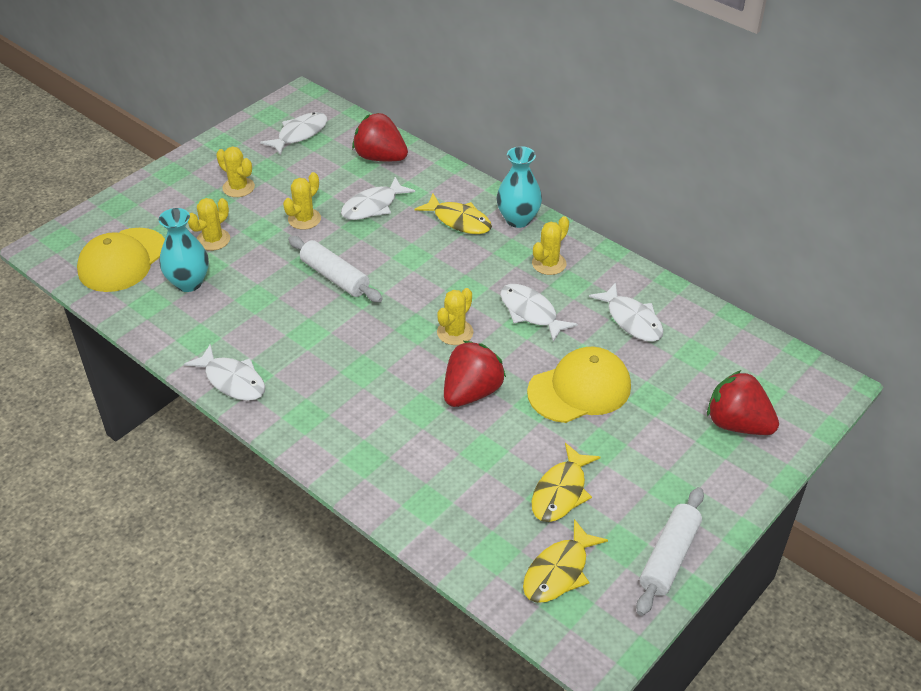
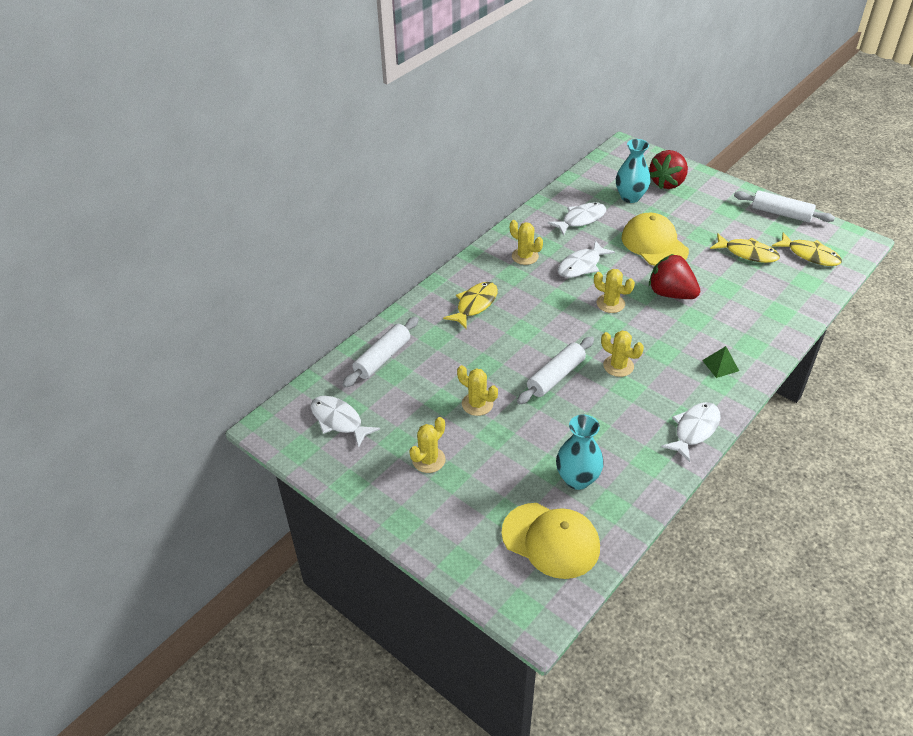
camera: 90 degrees left, 0 degrees up
(213, 240) = (512, 469): yellow cactus -> yellow cactus (618, 366)
(332, 421) = (720, 365): none -> green pyramid
(373, 206) = (456, 358): white fish -> none
(380, 157) = (382, 358): red strawberry -> white rolling pin
(518, 219) = (472, 272): turquoise vase -> turquoise vase (630, 197)

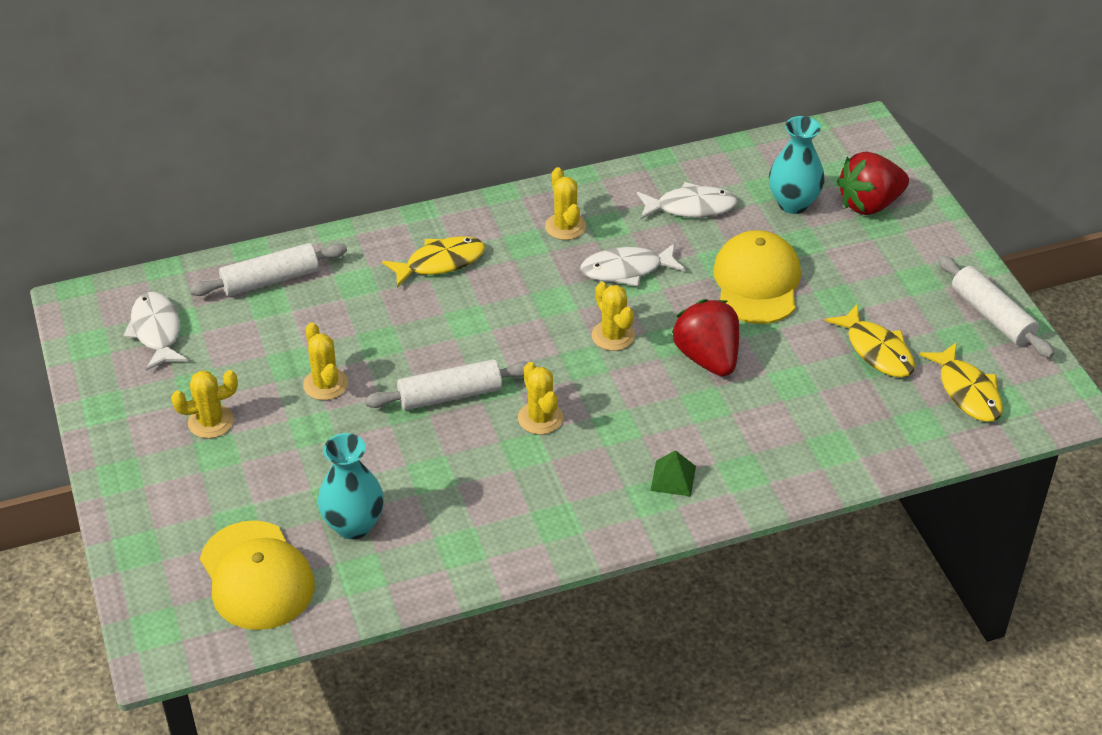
camera: 30 degrees right, 0 degrees up
(694, 430) = (553, 539): white fish -> none

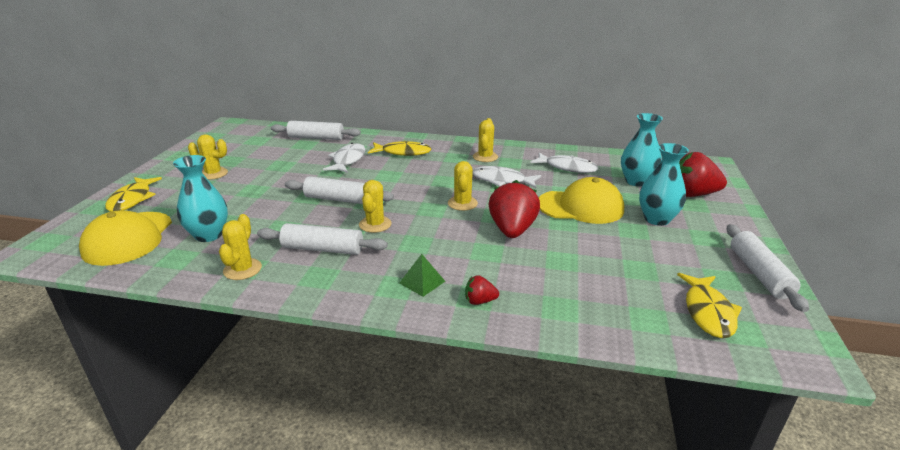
camera: 30 degrees right, 15 degrees down
(156, 331) = (243, 140): white fish -> white fish (348, 160)
(325, 384) = (285, 177): yellow cactus -> yellow cactus (242, 269)
(518, 483) = (323, 249): none -> white rolling pin
(751, 476) = (479, 301): none -> red strawberry
(757, 282) = (580, 207): yellow cap -> yellow cap turned 60 degrees clockwise
(853, 269) = (656, 219): none -> turquoise vase
(876, 350) = (643, 264): yellow fish -> yellow fish (132, 199)

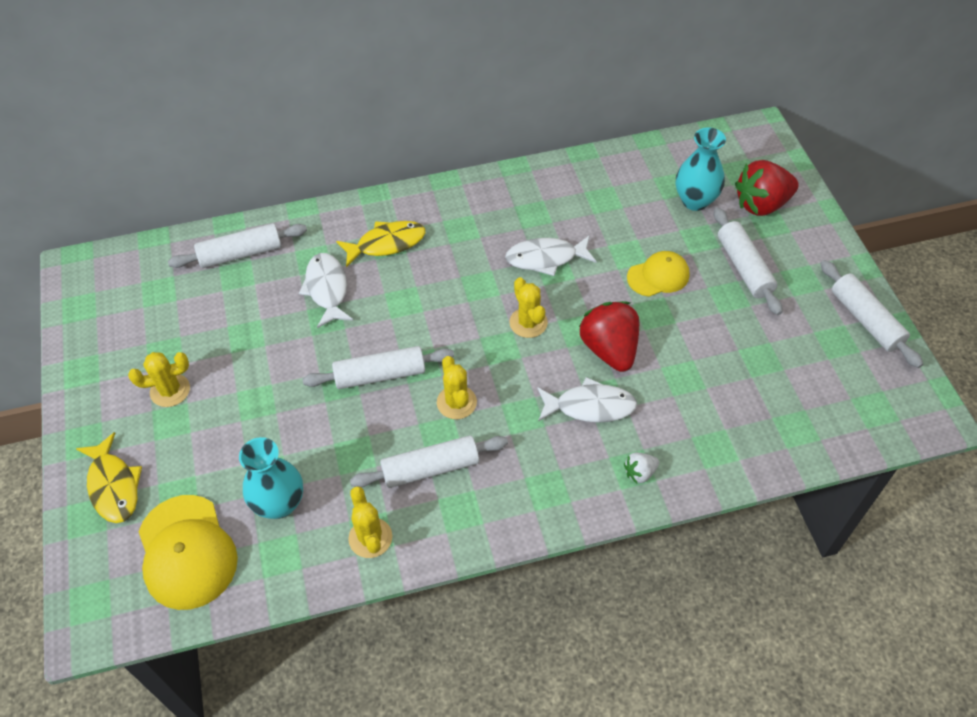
camera: 25 degrees left, 25 degrees up
(422, 282) = (569, 471): green pyramid -> none
(479, 301) = (639, 473): red strawberry -> white strawberry
(485, 157) = (497, 214): yellow cactus -> none
(567, 167) = (606, 200): white fish -> white fish (590, 406)
(580, 207) = (658, 276): yellow cap -> yellow cap, size x0.62
(656, 219) = (744, 267): turquoise vase -> white rolling pin
(708, 312) = (840, 396): yellow fish -> none

